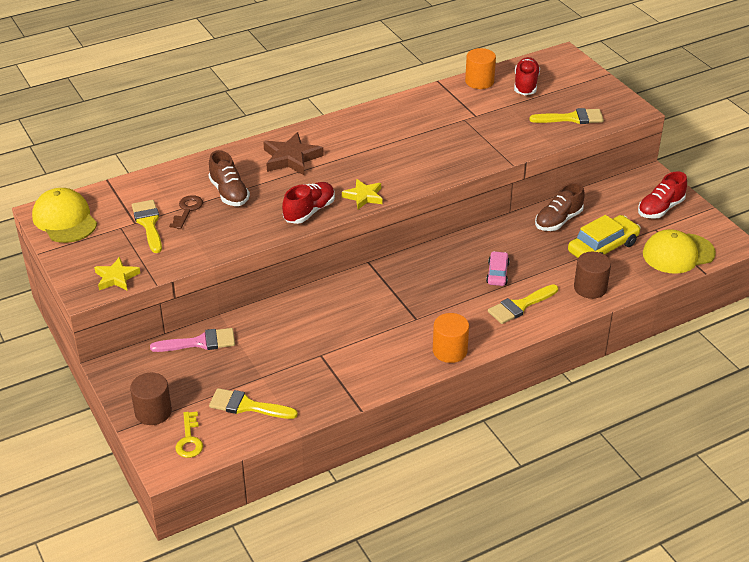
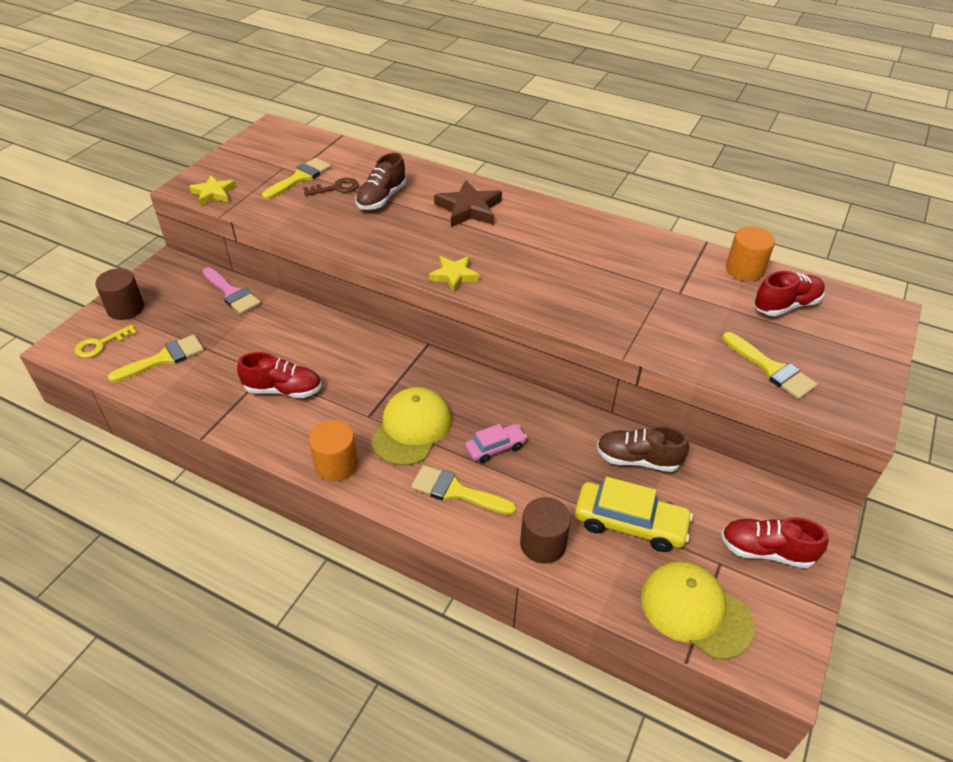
camera: 55 degrees right, 5 degrees up
(64, 219) = (271, 139): yellow cap -> yellow cap (412, 429)
(247, 406) = (164, 358): yellow brush -> yellow brush turned 75 degrees clockwise
(309, 211) = (397, 253): red shoe -> red shoe (283, 390)

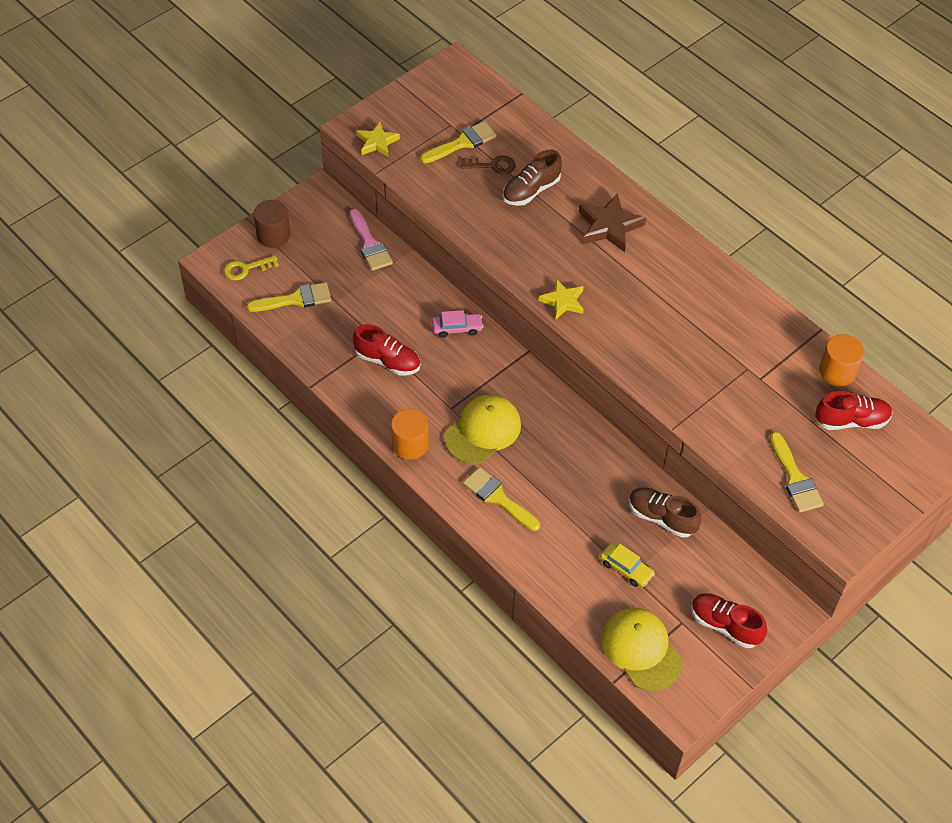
camera: 20 degrees right, 10 degrees up
(495, 447) = (546, 469): pink car -> pink car (457, 328)
(543, 544) = (548, 562): brown cylinder -> none
(630, 523) = (626, 568): yellow car -> yellow car, size x0.59

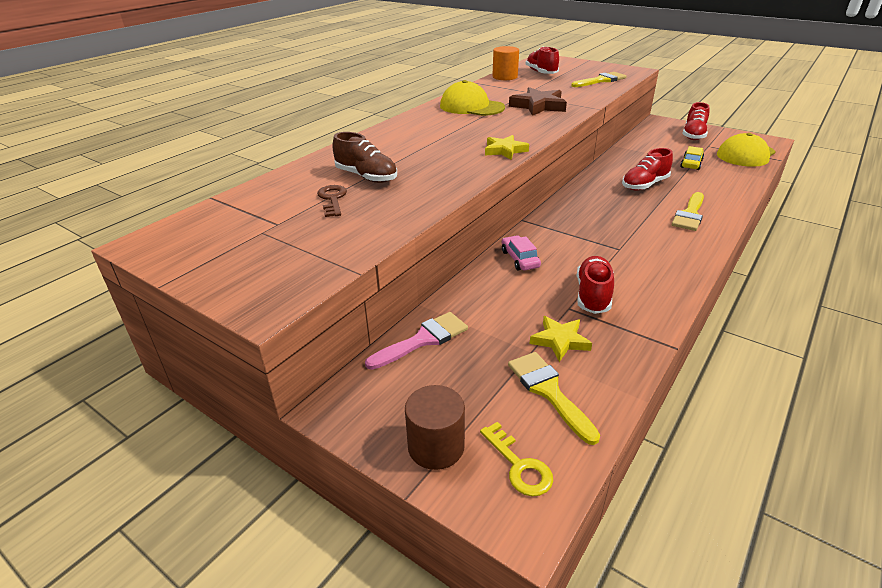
camera: 100 degrees left, 20 degrees down
(377, 142) = (297, 281): yellow star -> yellow star (560, 341)
(410, 444) = (683, 264): orange cylinder -> none
(462, 143) = (295, 220): yellow brush -> none
(483, 431) = (629, 229): yellow cap -> yellow cap (471, 107)
(578, 489) = (644, 185): none -> red shoe
(609, 226) = (403, 142): brown star -> brown star (538, 106)
(662, 518) = (636, 157): brown shoe -> none

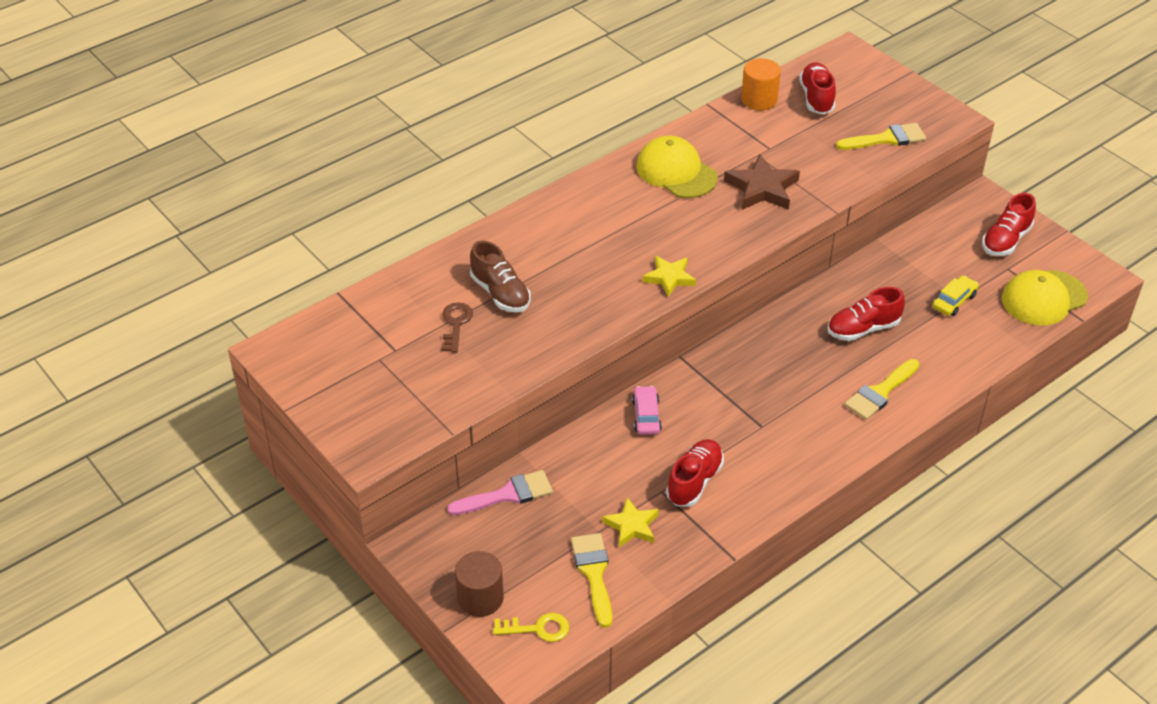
camera: 15 degrees right, 10 degrees up
(519, 465) = (537, 628): yellow key -> yellow key turned 75 degrees counterclockwise

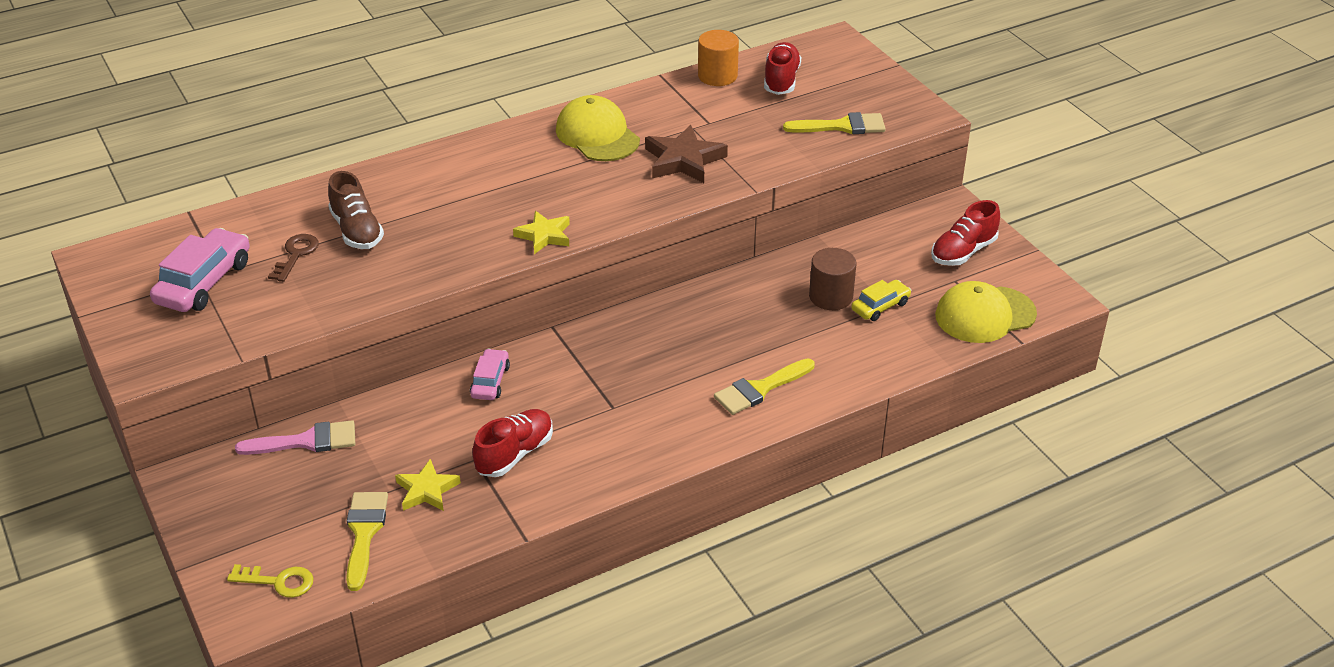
camera: 10 degrees right, 5 degrees down
(384, 362) = (204, 282): none -> pink car
(480, 598) = (231, 542): brown cylinder -> brown cylinder (830, 297)
(863, 329) = (766, 322): red shoe -> none

